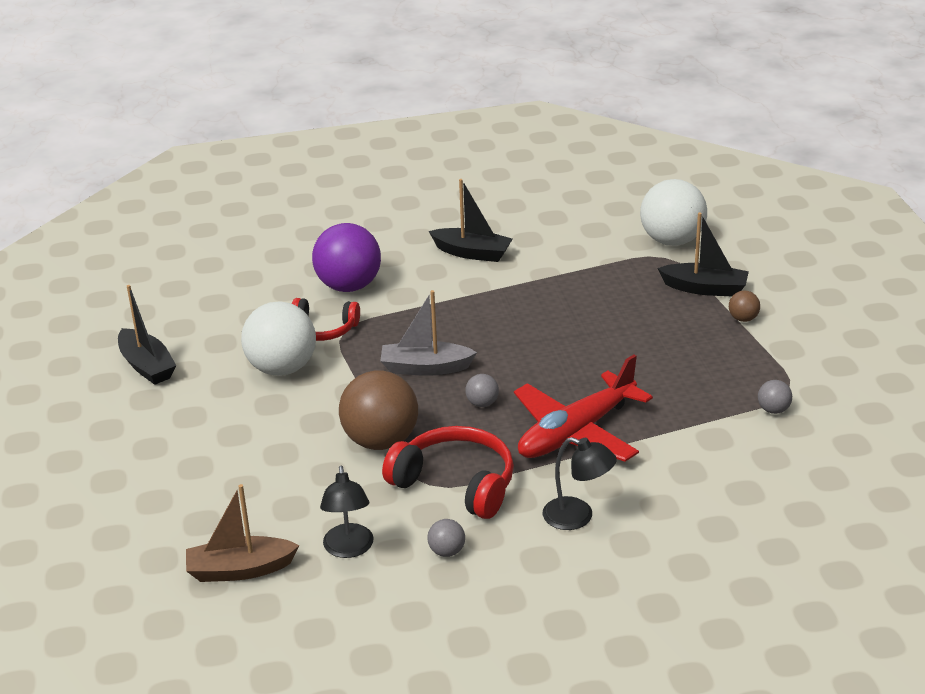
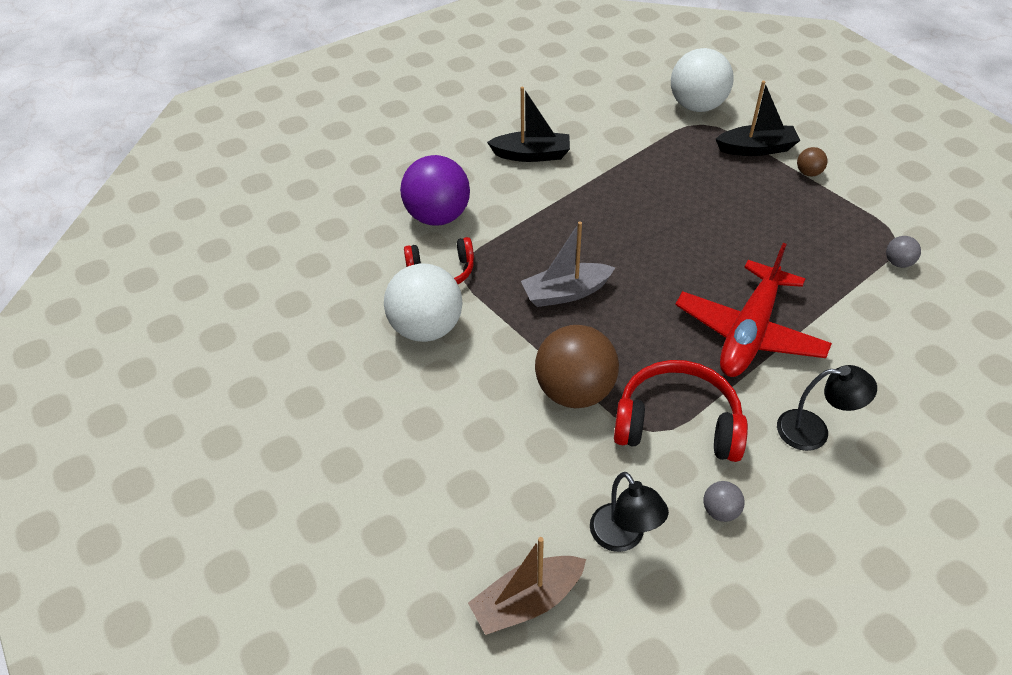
camera: 20 degrees left, 15 degrees up
(147, 366) = (284, 360): black boat -> none
(482, 403) = (643, 321): grey ball -> none

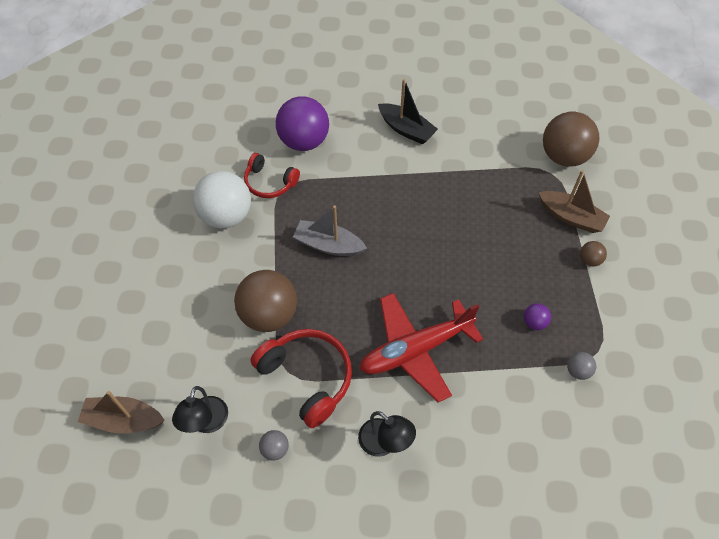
camera: 35 degrees right, 10 degrees up
(697, 106) = (564, 156): white ball -> brown ball
(756, 149) = (571, 217): black boat -> brown boat
(821, 247) = (534, 322): none -> purple ball

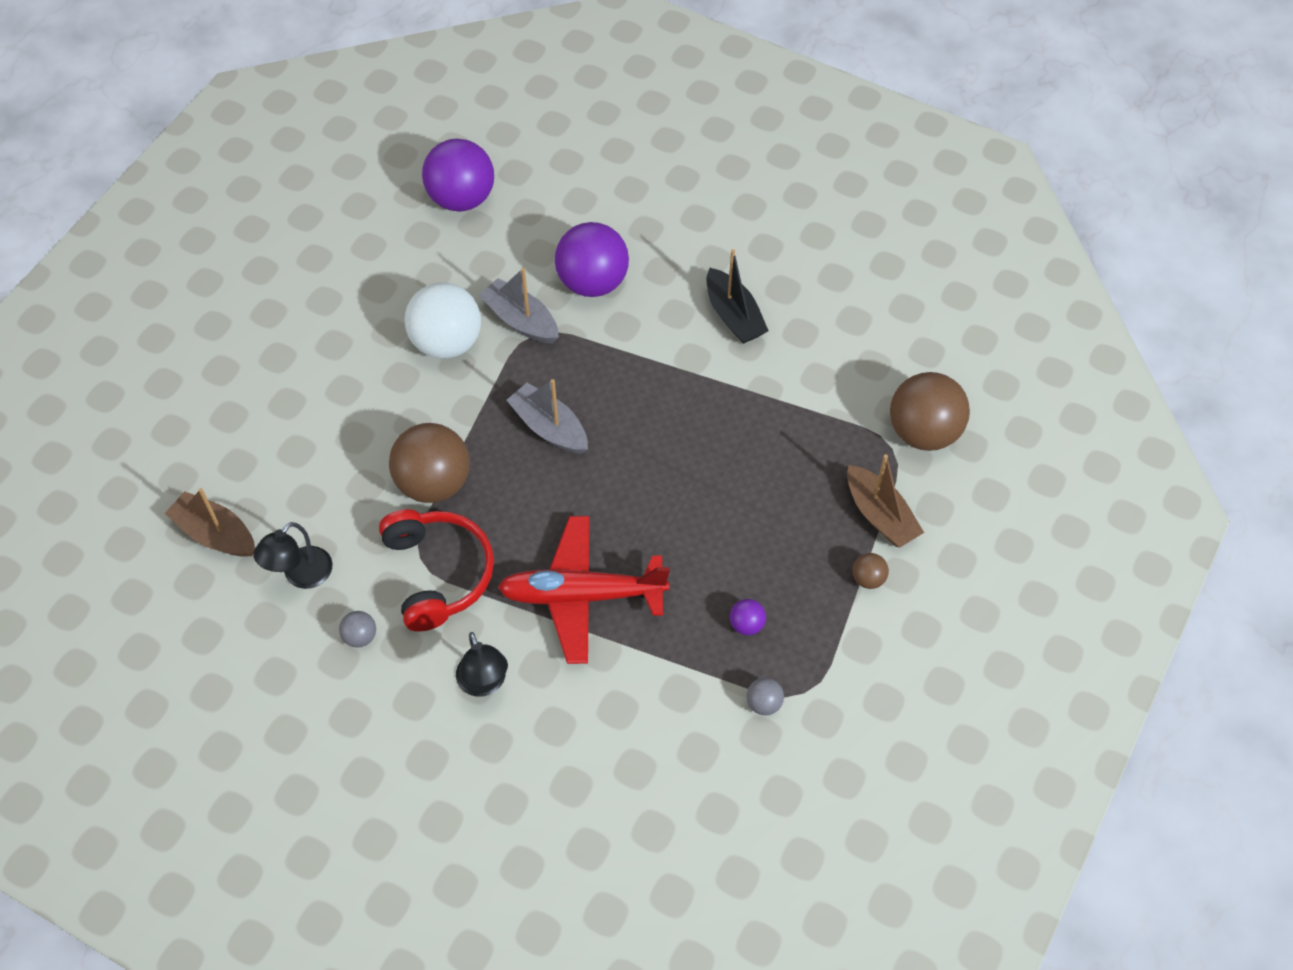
camera: 25 degrees right, 0 degrees up
(186, 119) = (461, 198): none -> purple ball
(269, 182) = (521, 320): red headphones -> grey boat

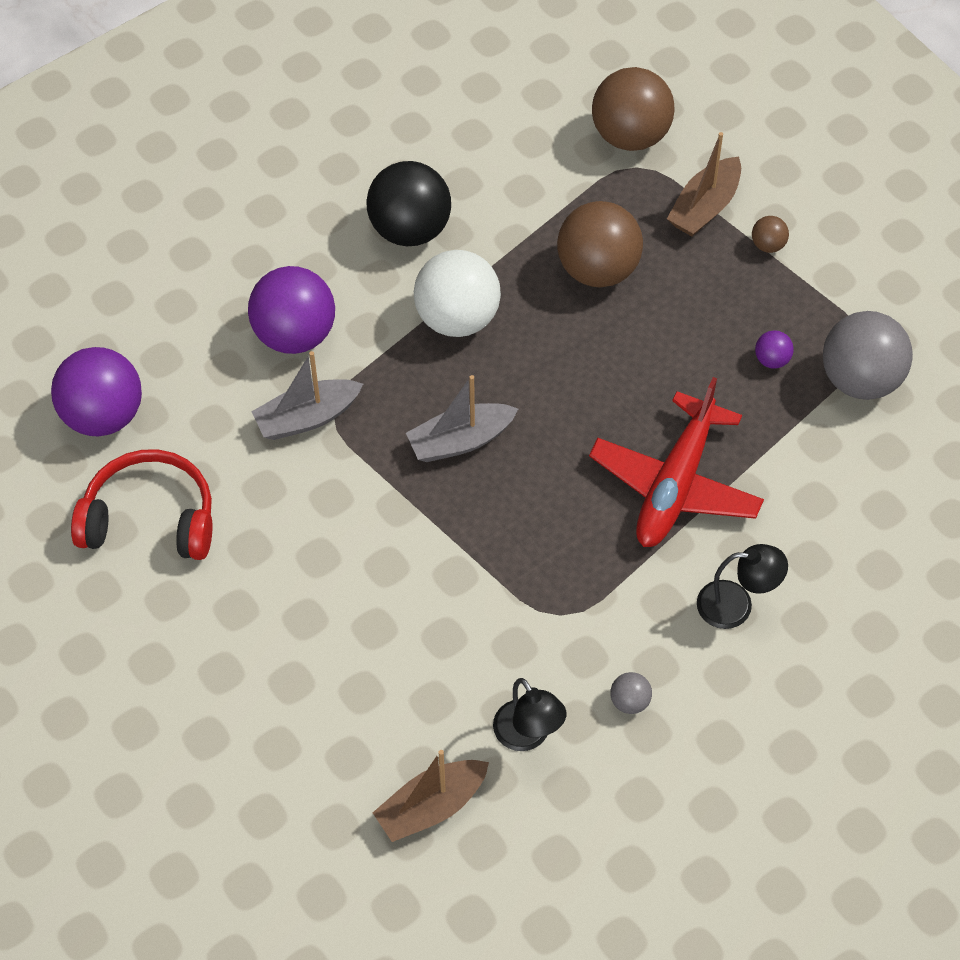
camera: 65 degrees left, 0 degrees up
(434, 483) = (474, 570): brown ball -> brown ball (598, 269)
(438, 573) = (588, 603): red headphones -> red headphones (150, 518)
(447, 342) = (297, 497): white ball -> white ball (457, 318)
(733, 316) = (410, 229): black boat -> black ball
(764, 703) = (861, 379): grey ball -> grey ball, size x2.29
(880, 515) = (705, 207): brown boat -> brown boat turned 135 degrees clockwise

